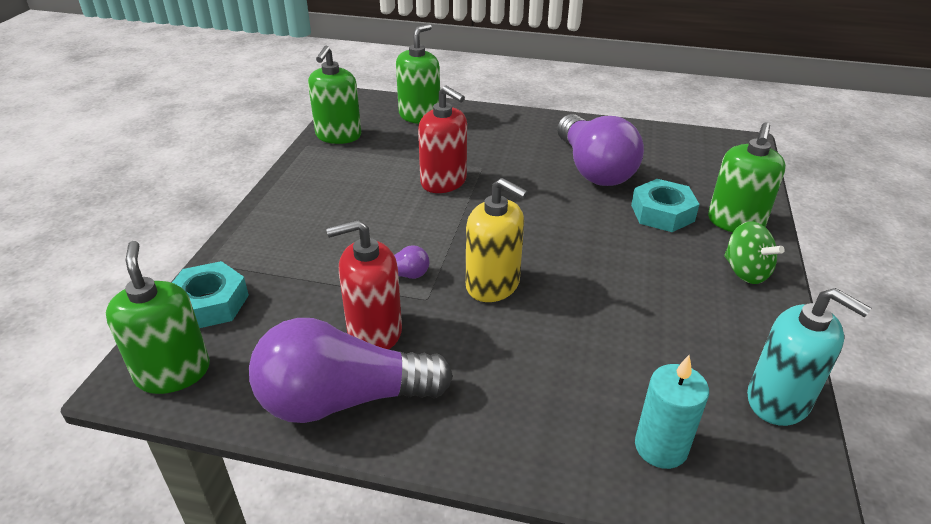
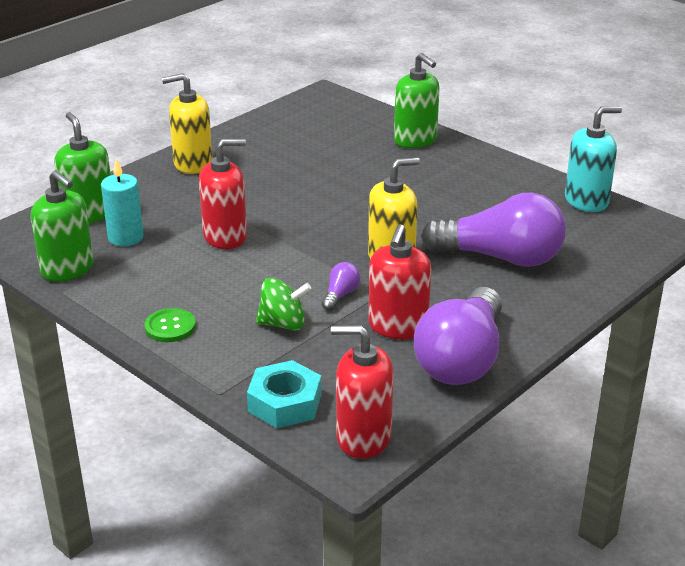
camera: 60 degrees left, 5 degrees down
(173, 372) = (363, 437): green soap dispenser -> red soap dispenser
(290, 205) = (170, 327): none -> green button
(539, 128) = (193, 164): none -> yellow soap dispenser
(593, 169) = (287, 164): purple light bulb -> purple light bulb (501, 258)
(661, 447) = (593, 253): turquoise candle -> turquoise candle (125, 237)
(662, 213) = (376, 161): turquoise nut -> none
(745, 272) = (469, 160): green spinning top -> green spinning top (283, 324)

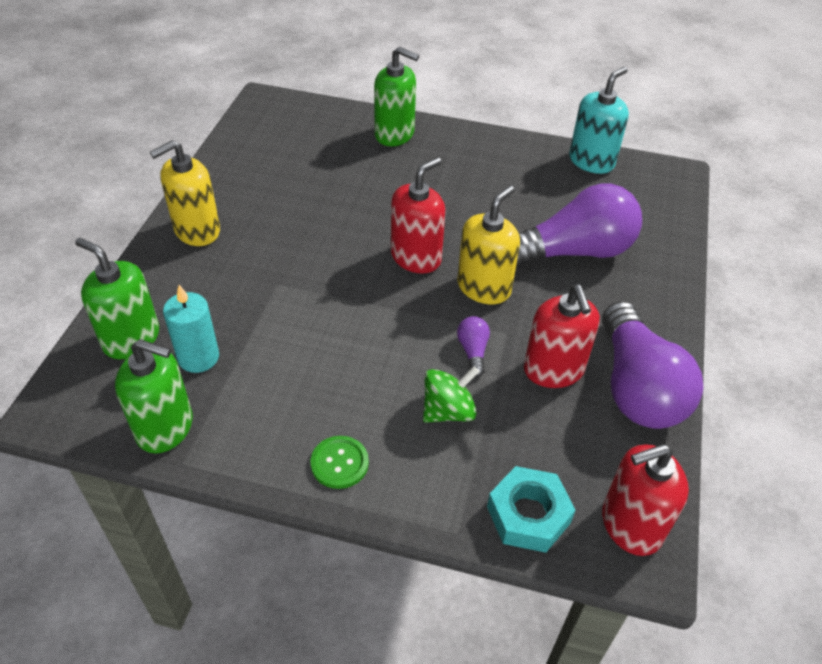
camera: 30 degrees left, 15 degrees up
(225, 236) = (304, 317): red soap dispenser -> red soap dispenser (416, 257)

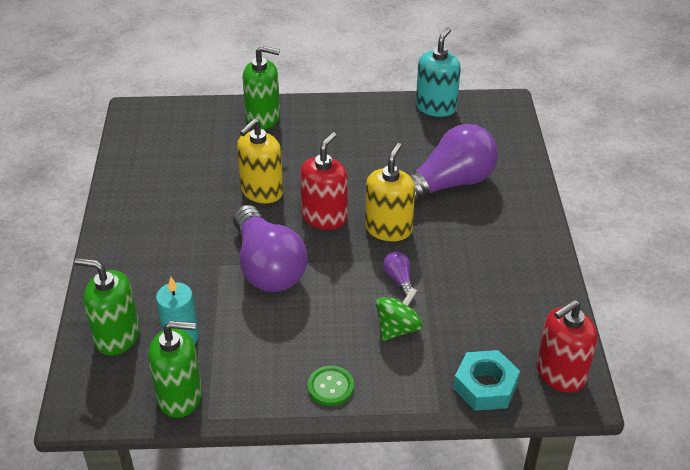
camera: 15 degrees left, 5 degrees down
(197, 230) = (129, 237): yellow soap dispenser -> yellow soap dispenser (262, 191)
(553, 370) = (466, 279): red soap dispenser -> none
(637, 387) = (532, 276): purple light bulb -> purple light bulb (267, 267)

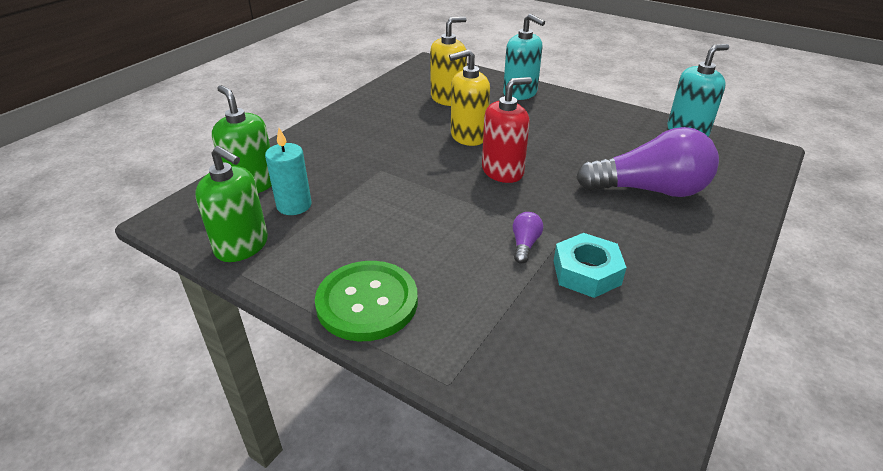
camera: 35 degrees right, 5 degrees down
(263, 118) = (520, 93): green soap dispenser -> turquoise soap dispenser
(267, 267) = (416, 186): purple light bulb -> none
(330, 387) = (367, 302): green button -> green button, size x1.89
(388, 229) = (554, 201): yellow soap dispenser -> yellow soap dispenser (448, 98)
(398, 328) = (483, 284): green spinning top -> none
(485, 386) = (525, 387): turquoise nut -> turquoise nut (586, 272)
(560, 374) = (632, 424): red soap dispenser -> none

